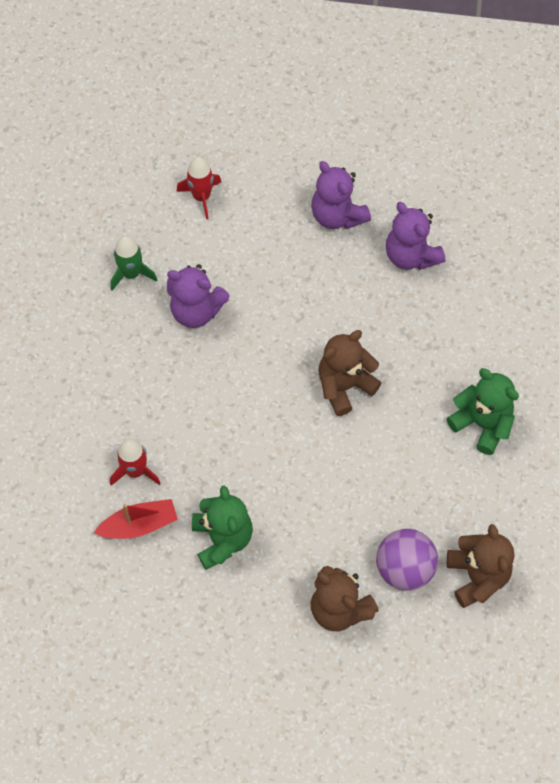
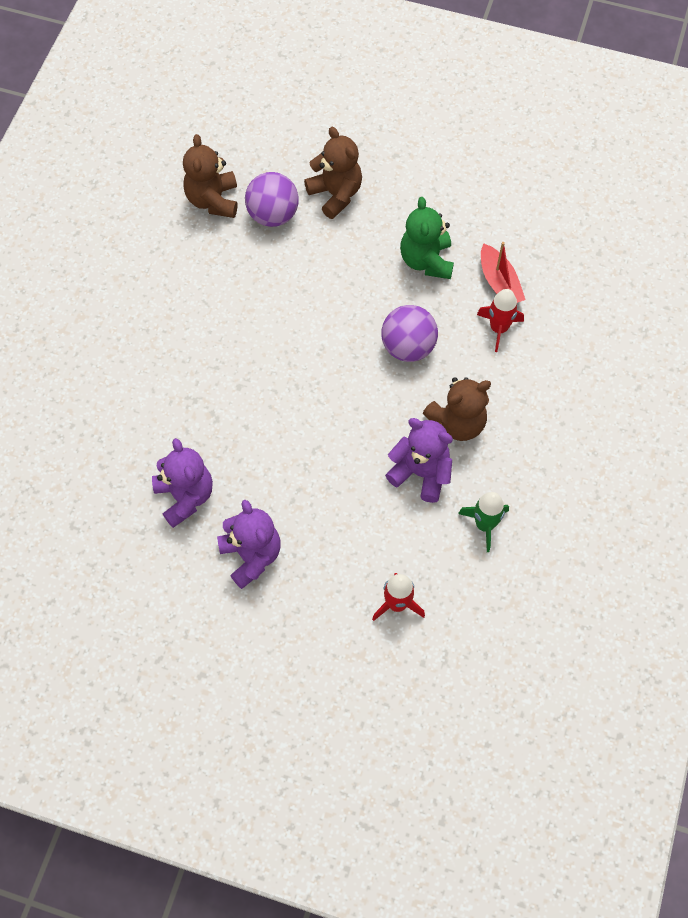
camera: 170 degrees left, 0 degrees up
(139, 525) = (499, 283): red boat -> red boat turned 105 degrees counterclockwise
(227, 434) = (408, 347): none -> purple ball
(344, 386) = (287, 374): brown teddy bear -> brown teddy bear (457, 423)
(482, 423) = (167, 320): green teddy bear -> none

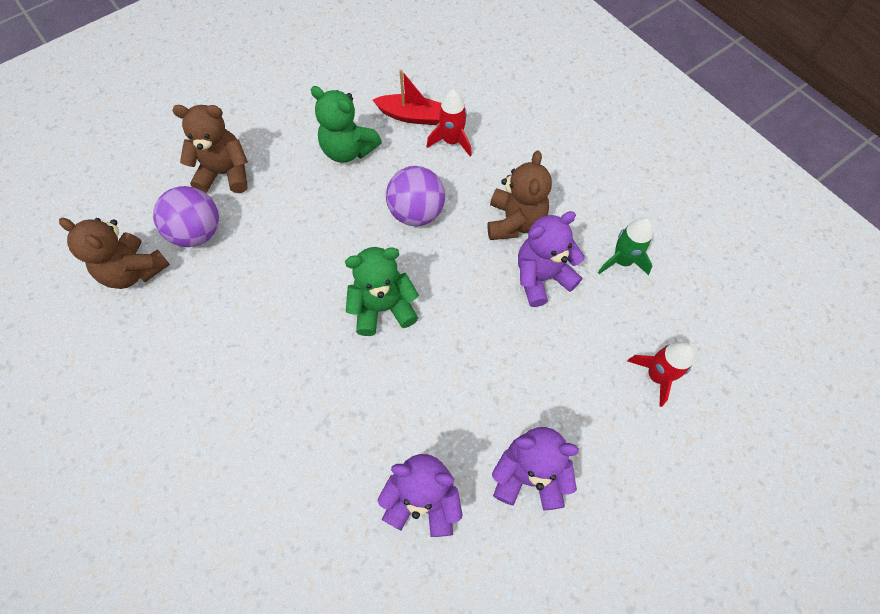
camera: 55 degrees left, 0 degrees up
(308, 378) = (383, 307): none -> green teddy bear

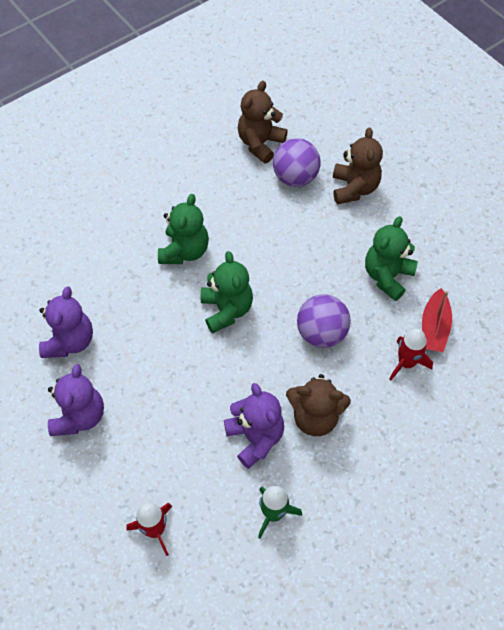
camera: 90 degrees right, 5 degrees down
(293, 358) = (184, 251): none -> green teddy bear

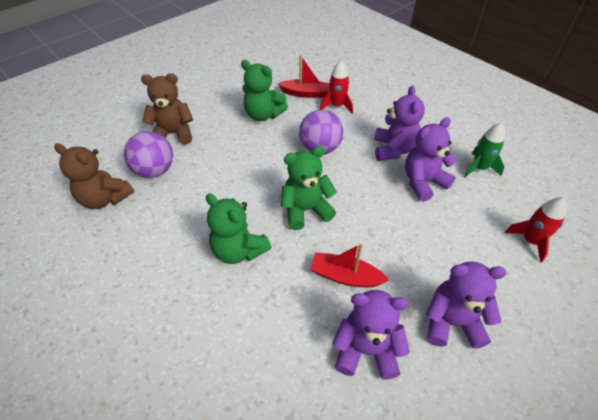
camera: 95 degrees left, 10 degrees down
(142, 335) = (345, 276): none -> red boat
(184, 251) = (239, 250): green teddy bear -> green teddy bear turned 150 degrees counterclockwise
(315, 417) = (393, 149): brown teddy bear -> purple teddy bear

